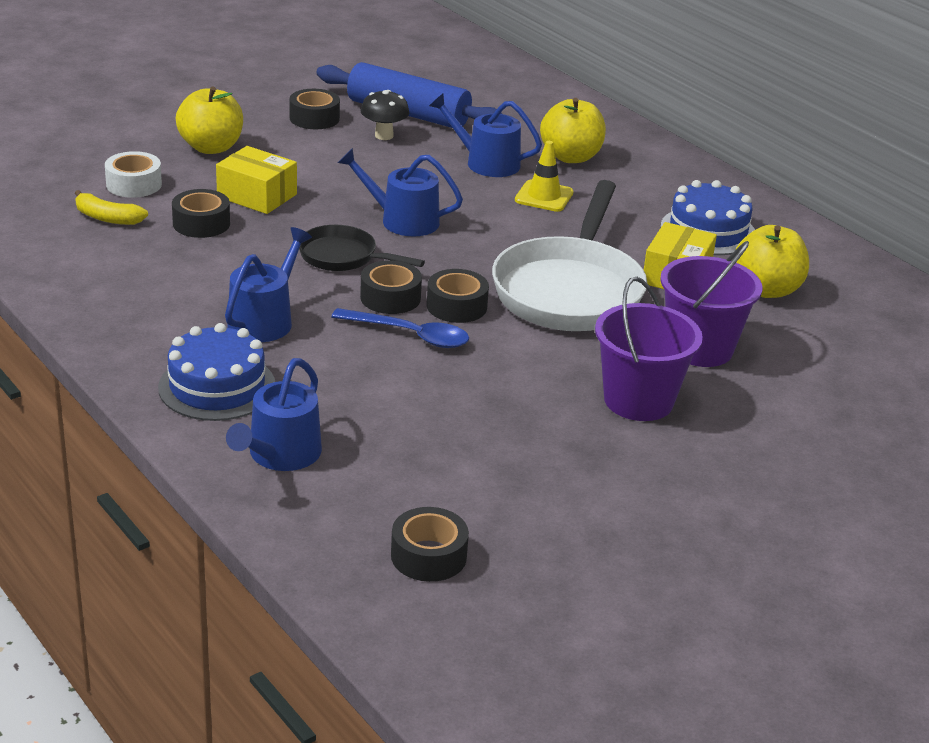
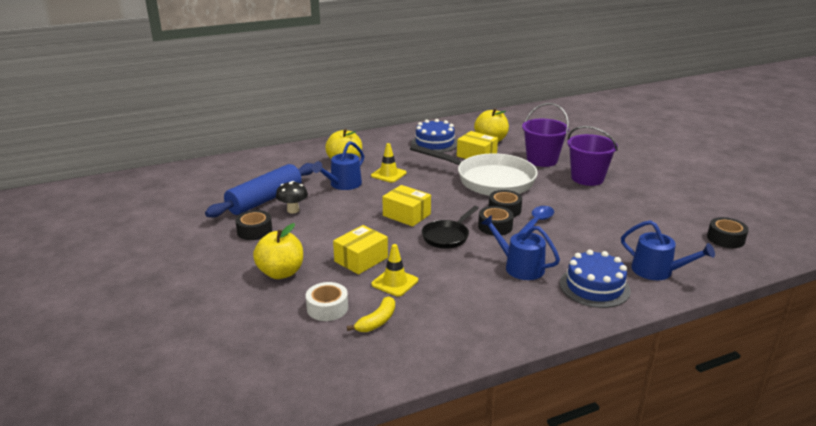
camera: 75 degrees left, 5 degrees down
(201, 223) = (394, 282): black tape -> yellow traffic cone
(402, 220) = (406, 215): blue watering can -> yellow box

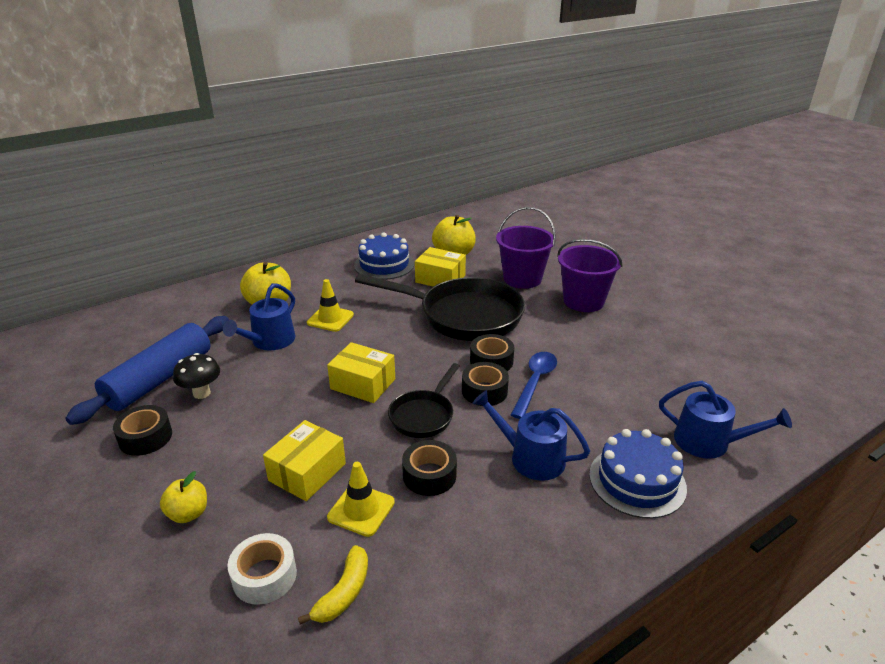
camera: 10 degrees left, 5 degrees up
(281, 273) = (188, 513): yellow apple -> yellow apple, size x0.60
(489, 180) = (463, 316): white pan -> black pan
(725, 239) = (774, 378): black tape -> black tape (429, 475)

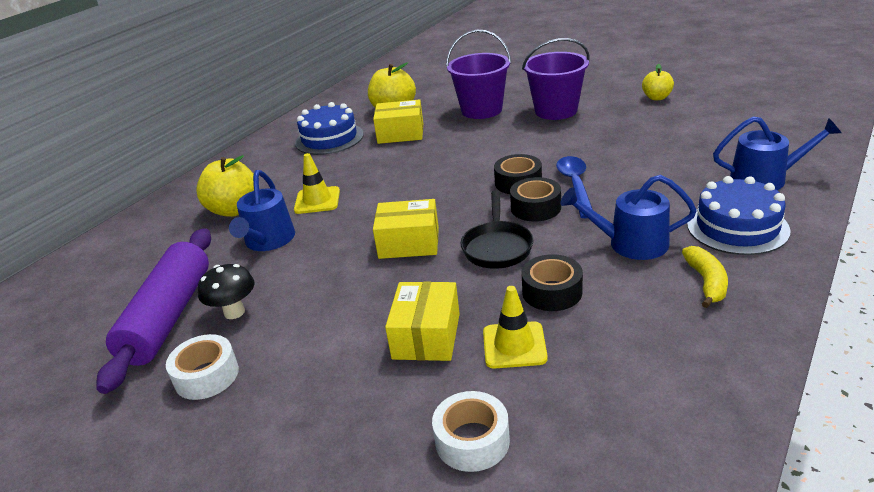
camera: 20 degrees left, 0 degrees up
(145, 437) = (206, 376): black tape -> white tape
(160, 379) = (168, 317): blue rolling pin -> purple rolling pin
(188, 513) = (330, 423): yellow apple -> yellow apple (656, 97)
(343, 593) = (567, 419): yellow banana -> yellow banana (706, 282)
(463, 316) = (454, 156): black pan -> none

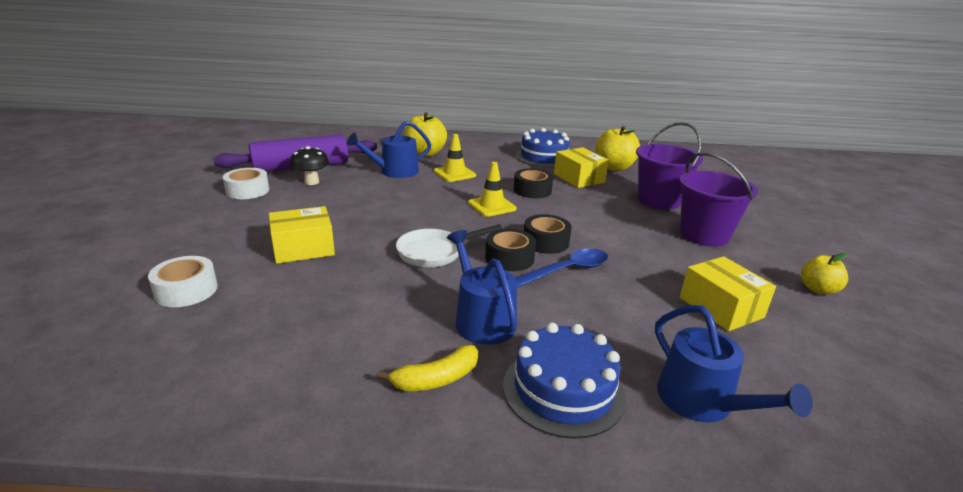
camera: 55 degrees right, 5 degrees down
(409, 243) = (419, 216): yellow box -> yellow box (721, 307)
(497, 247) = (435, 252): black pan -> white pan
(514, 345) = (300, 286): yellow traffic cone -> yellow traffic cone (492, 206)
(552, 292) = (380, 290): black tape -> black tape (532, 190)

